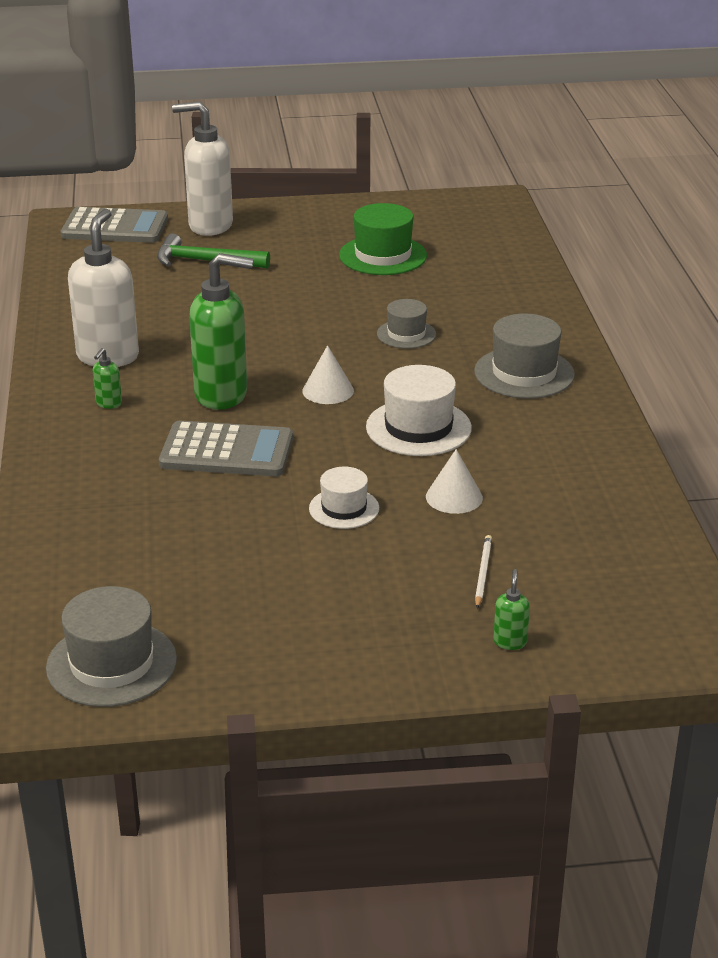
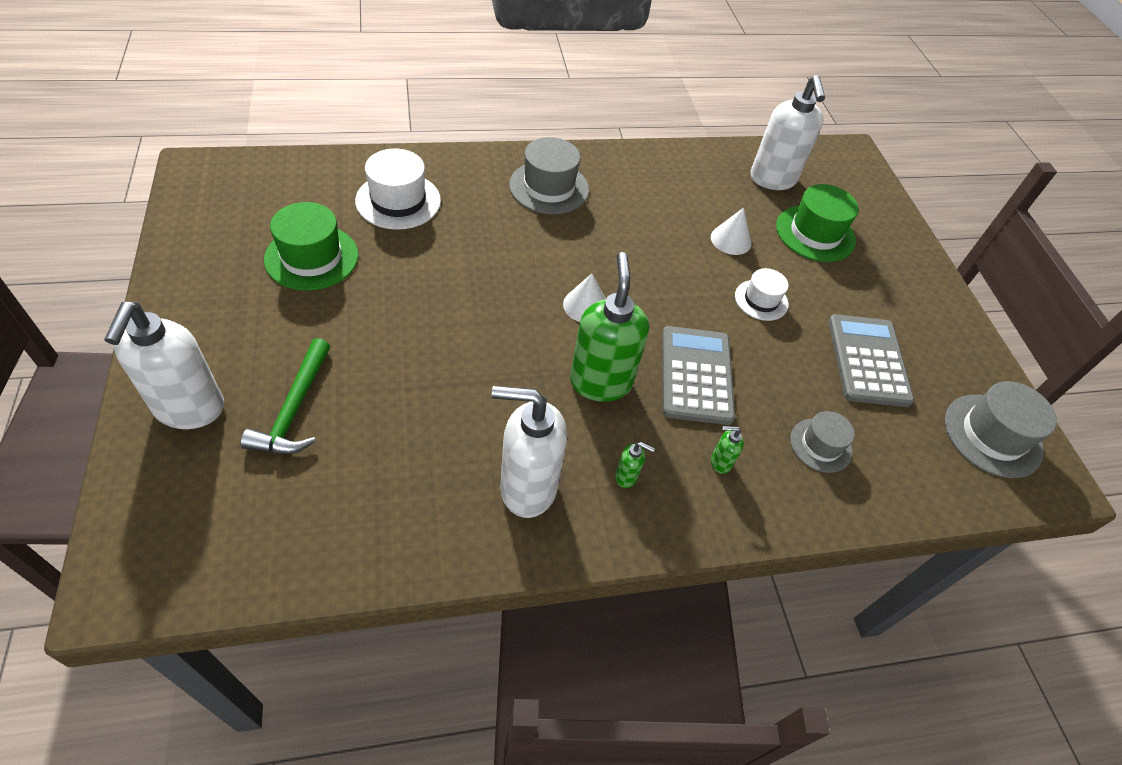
camera: 100 degrees left, 20 degrees up
(115, 227) = (161, 519): grey calculator -> grey calculator (868, 360)
(406, 334) = (481, 250): grey hat -> grey hat (820, 445)
(418, 428) = (639, 252): white hat -> white hat (398, 201)
(483, 573) = (815, 233): white pencil -> green hat
(510, 642) = (879, 228): green soap dispenser -> green soap dispenser (720, 462)
(599, 549) = (772, 180): none -> white soap dispenser

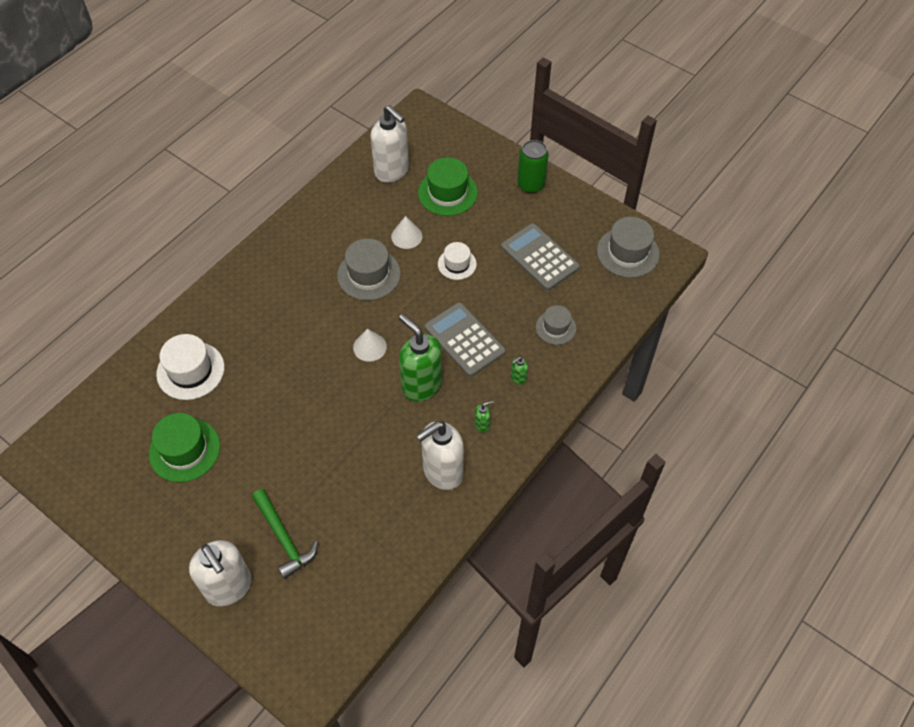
camera: 35 degrees left, 5 degrees up
(549, 187) = (269, 285): grey hat -> grey hat (369, 274)
(922, 287) = (531, 185): none -> green can

